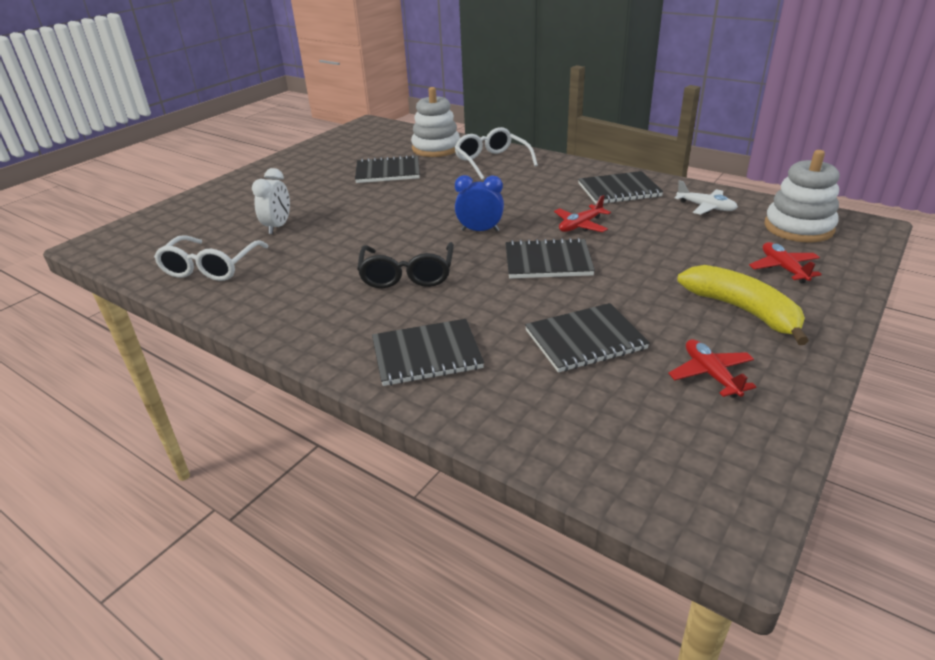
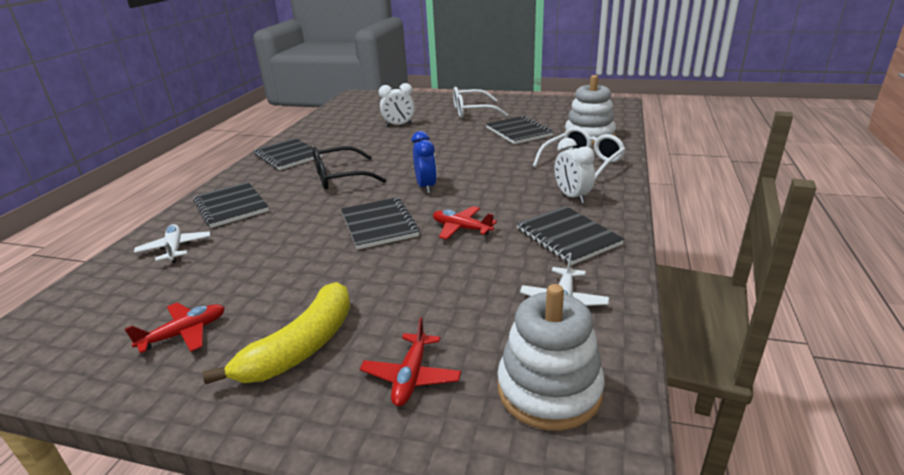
camera: 70 degrees right, 5 degrees down
(211, 267) = (337, 125): white glasses -> white glasses (472, 111)
(522, 395) = (175, 249): none -> white plane
(553, 177) = (572, 197): none -> white clock
(585, 340) = (247, 262): black notebook -> black notebook (288, 156)
(783, 268) = (411, 376): red plane -> red plane turned 135 degrees clockwise

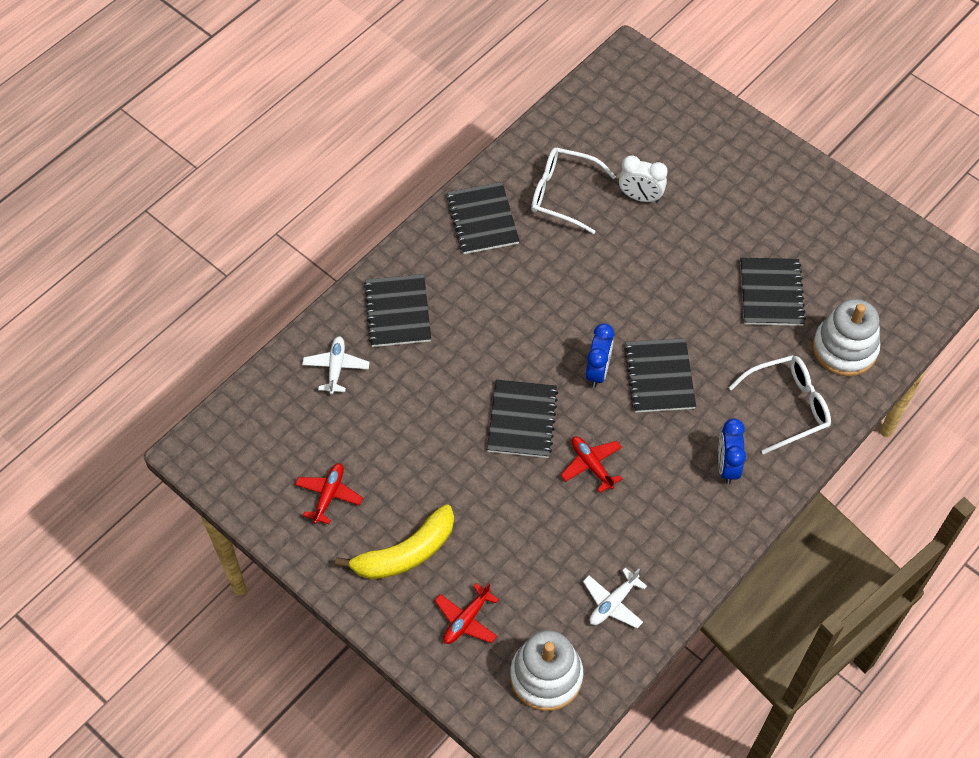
camera: 25 degrees right, 30 degrees up
(184, 333) = (329, 495): red plane -> red plane turned 60 degrees counterclockwise
(341, 177) = (521, 304): black glasses -> none
(472, 111) = (753, 201): white glasses -> white glasses (563, 194)
(567, 237) = (675, 527): black notebook -> black notebook (659, 377)
(572, 197) = (727, 466): white clock -> blue clock

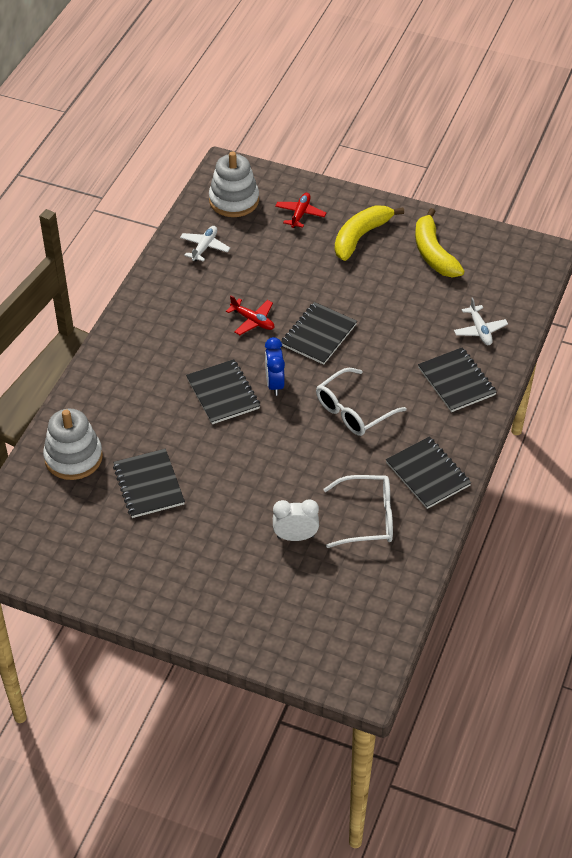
camera: 160 degrees right, 10 degrees down
(329, 495) = (433, 253): red plane -> yellow banana
(522, 420) = (318, 335): black notebook -> black notebook turned 45 degrees clockwise
(727, 466) = (149, 347): blue clock -> none
(787, 407) = (112, 400): white glasses -> white glasses (354, 410)

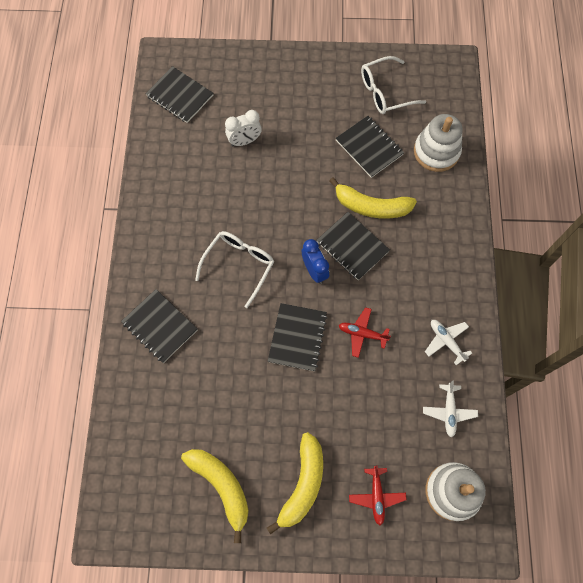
camera: 160 degrees right, 20 degrees up
(181, 424) = (371, 206): none -> yellow banana
(367, 518) = (197, 172): white glasses -> white glasses (385, 92)
(428, 474) = (161, 225): black notebook -> black notebook (180, 96)
(479, 330) = (152, 395): white plane -> white plane (446, 341)

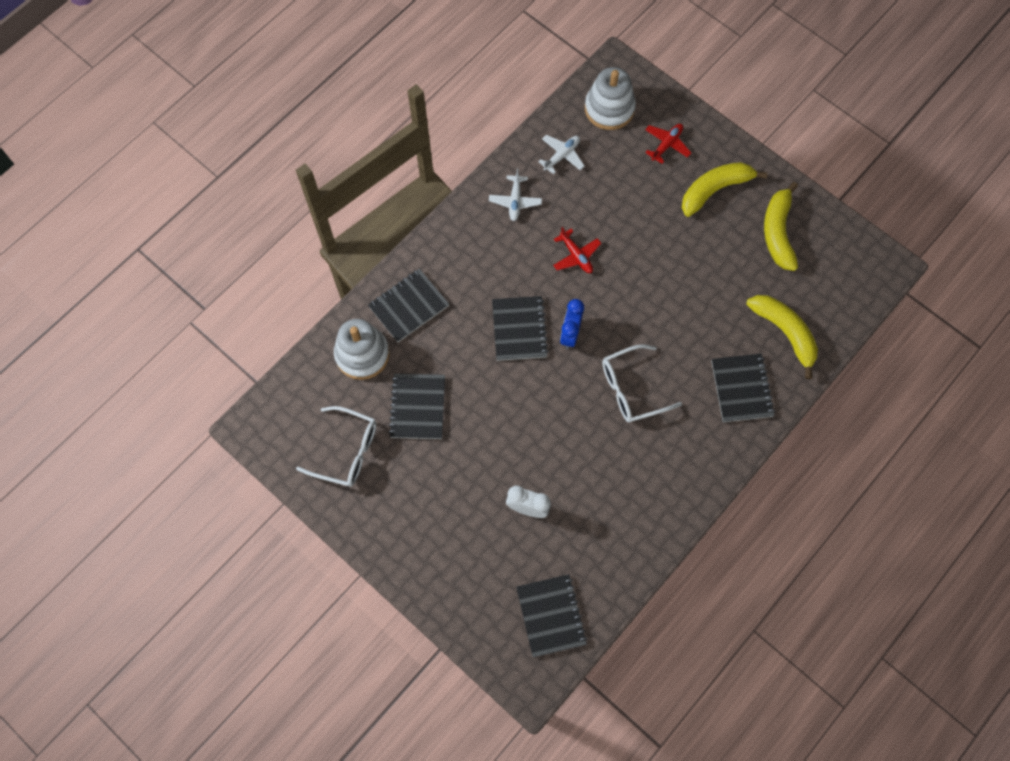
camera: 140 degrees left, 0 degrees up
(297, 337) = (631, 292): black notebook -> black notebook (408, 306)
(371, 206) = (469, 351): yellow banana -> yellow banana (785, 333)

